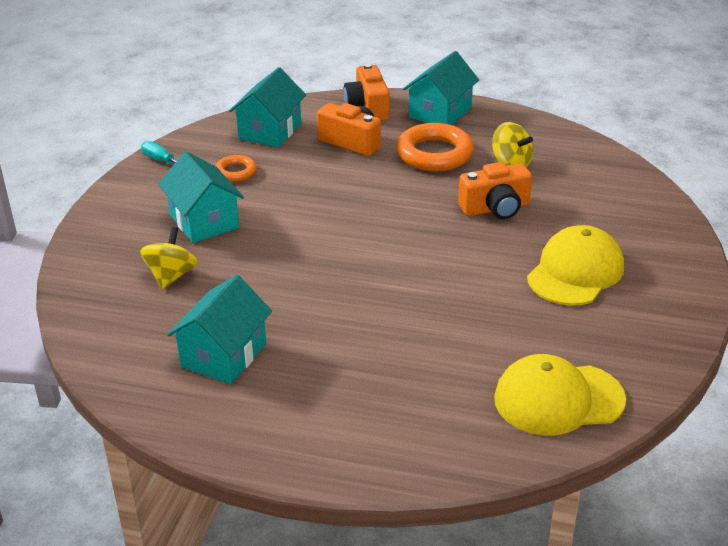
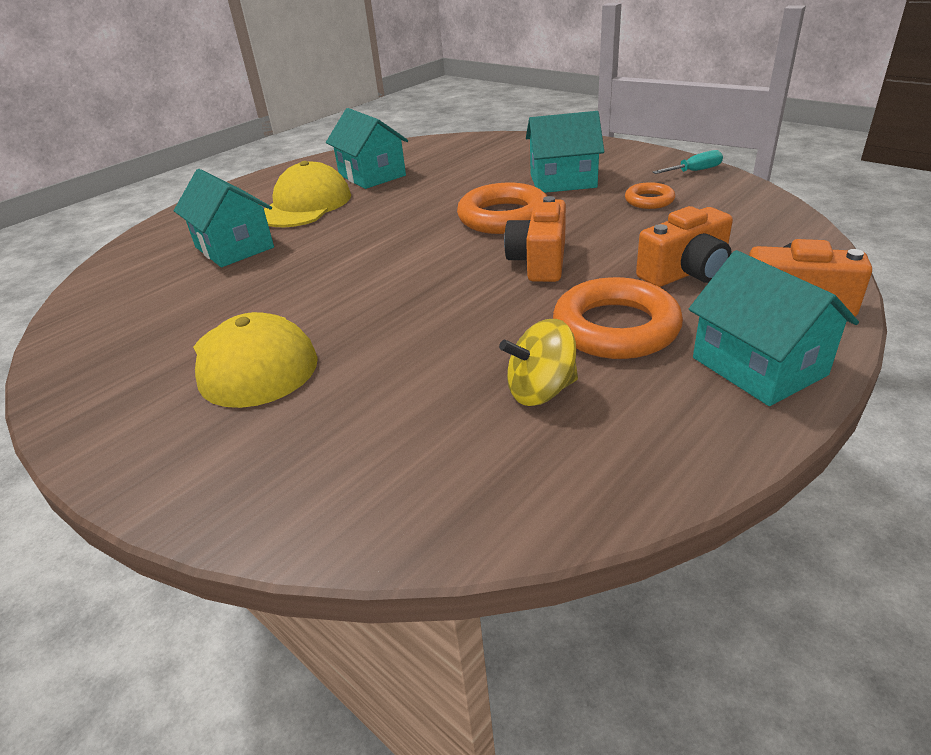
camera: 120 degrees right, 0 degrees up
(171, 276) = (490, 165): yellow spinning top -> none
(270, 131) = (742, 226): turquoise house -> turquoise house (234, 247)
(299, 232) = (504, 217): none -> orange ring
(495, 208) = (437, 341): orange camera -> orange camera (539, 261)
(558, 399) = (128, 289): yellow cap -> yellow cap (305, 205)

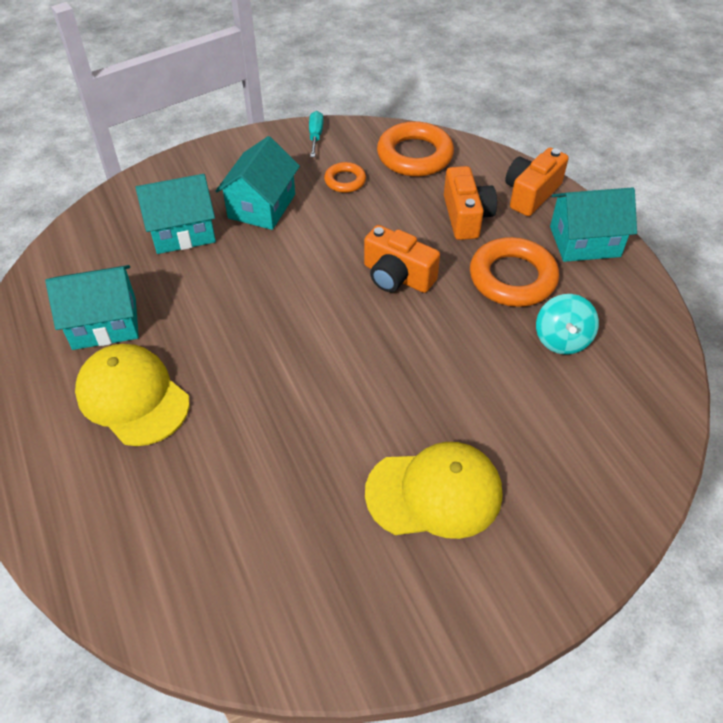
camera: 70 degrees left, 15 degrees up
(234, 247) = (191, 479): turquoise house -> turquoise house (182, 231)
(504, 217) = (301, 266): orange ring -> orange ring (415, 155)
(541, 390) = (562, 339): yellow spinning top -> turquoise spinning top

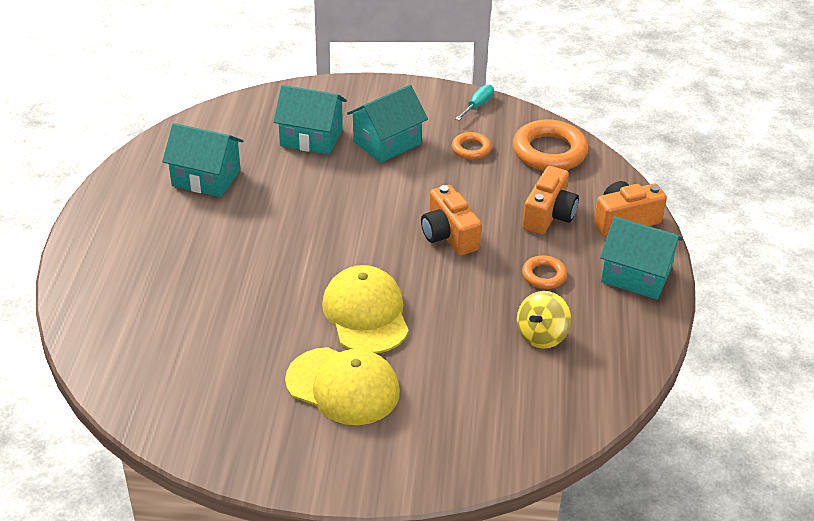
camera: 30 degrees right, 10 degrees down
(132, 397) = (187, 233): yellow cap -> yellow cap (366, 313)
(512, 278) = (544, 275): orange ring -> orange ring, size x0.53
(562, 339) = (541, 335): turquoise spinning top -> yellow spinning top

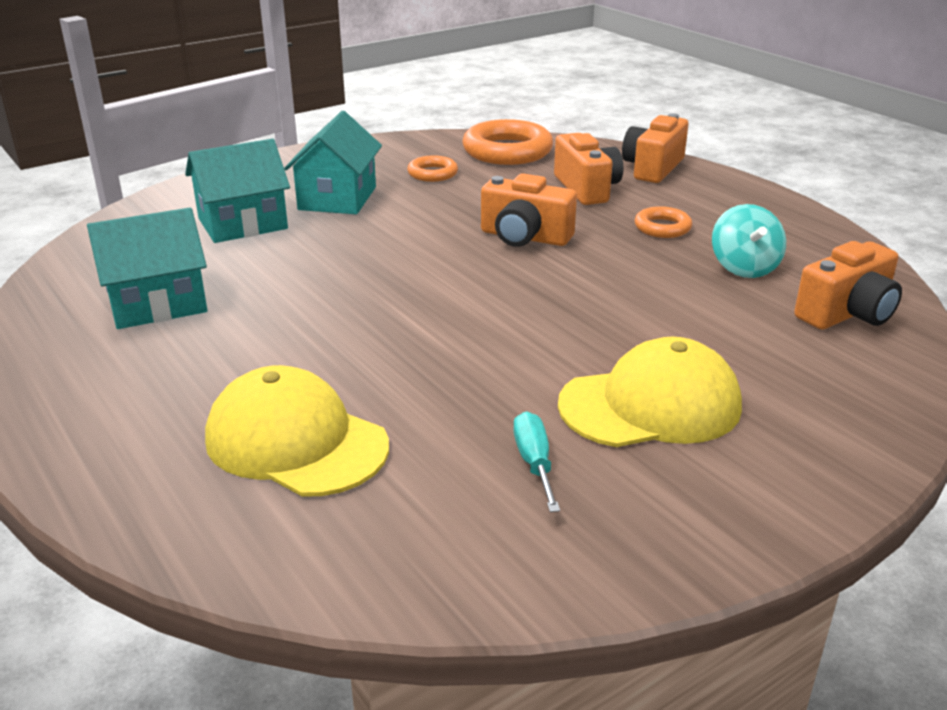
camera: 40 degrees left, 10 degrees down
(366, 313) = (557, 332): yellow cap -> yellow cap (296, 442)
(478, 105) = (385, 145): turquoise screwdriver -> turquoise screwdriver (534, 463)
(541, 335) = (744, 268): yellow spinning top -> turquoise spinning top
(545, 403) = (847, 313): none -> orange camera
(636, 275) = (731, 196): turquoise house -> none

